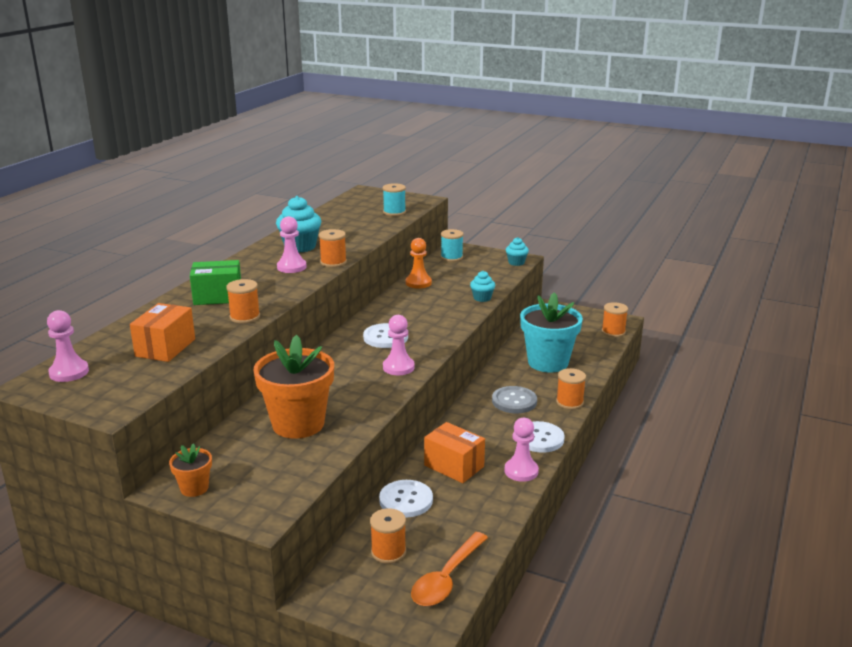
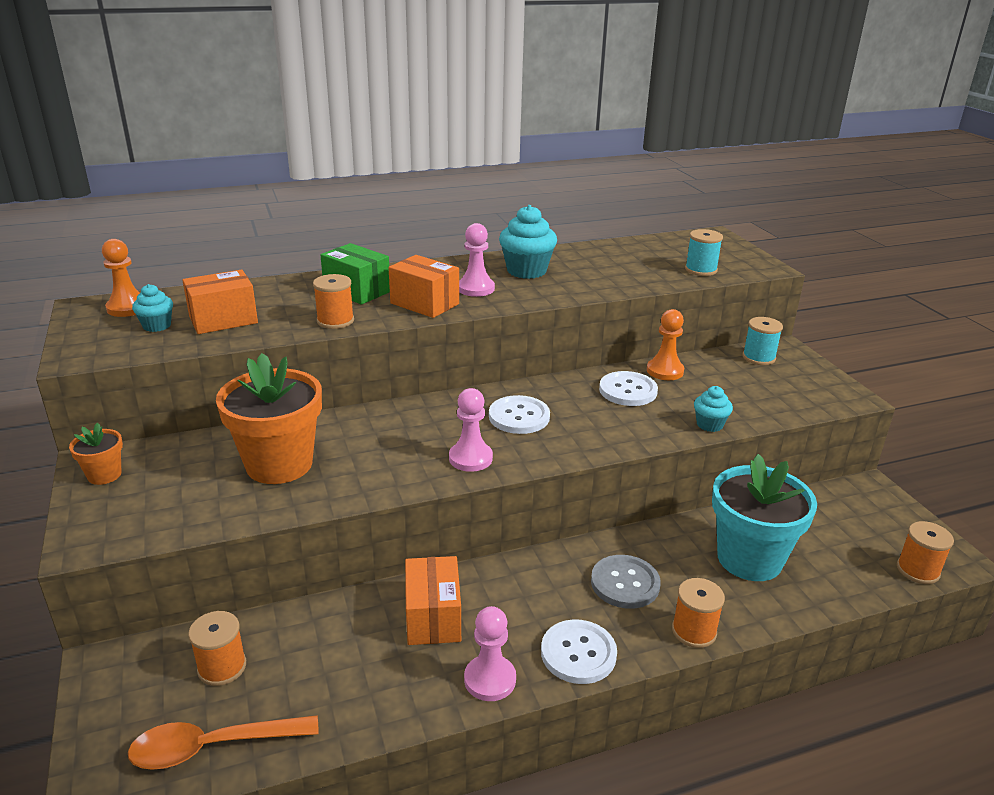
camera: 45 degrees right, 5 degrees up
(69, 372) = (128, 308): pink pawn -> orange pawn
(279, 286) = (424, 303): none -> orange box
(333, 262) = (524, 300): orange spool -> none
(406, 500) = (328, 621): white button -> white button (628, 390)
(516, 262) = (836, 400): turquoise cupcake -> turquoise cupcake (157, 326)

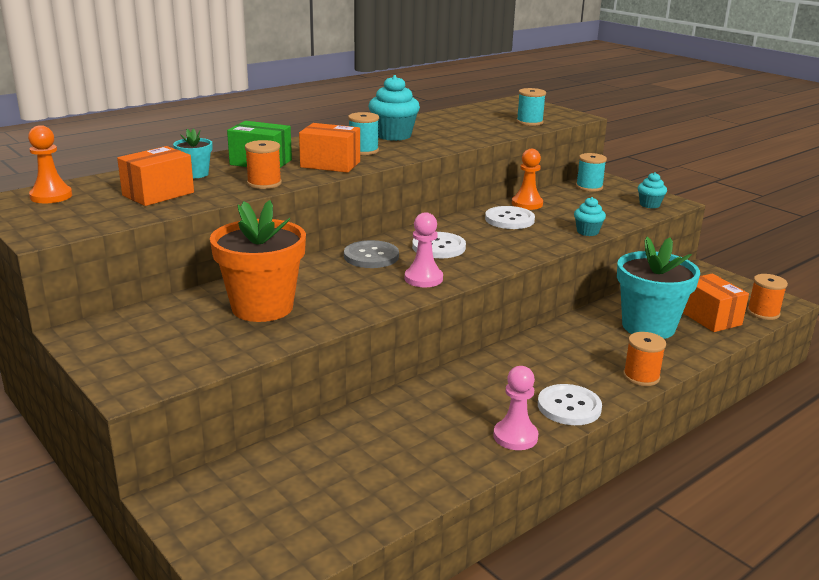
camera: 20 degrees left, 5 degrees down
(104, 475) = (101, 340): orange flower pot -> none
(157, 326) = (97, 205): turquoise cupcake -> turquoise cupcake (649, 205)
(212, 747) = (323, 529): orange spoon -> none
(222, 667) = (286, 477): orange spool -> none
(280, 298) = (195, 174): none -> turquoise flower pot
(433, 617) = (439, 408): orange box -> orange box (709, 318)
(476, 288) = (363, 151): pink pawn -> turquoise spool
(625, 583) = (571, 358): grey button -> grey button (371, 256)

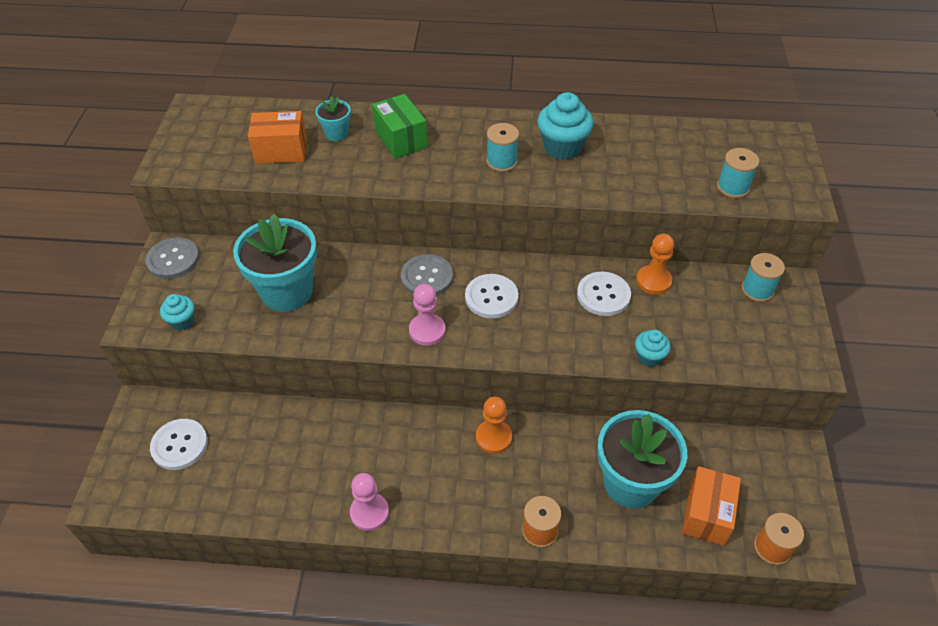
camera: 45 degrees right, 25 degrees up
(51, 196) = (220, 117): orange pawn -> orange pawn (493, 437)
(98, 336) = (173, 259): none -> grey button
(262, 307) = (287, 292): orange flower pot -> turquoise flower pot
(264, 183) = (363, 174): orange spool -> none
(330, 164) = (446, 171): orange box -> none
(569, 407) = (442, 516): white button -> white button (179, 445)
(649, 205) = (779, 355): turquoise cupcake -> turquoise cupcake (182, 321)

